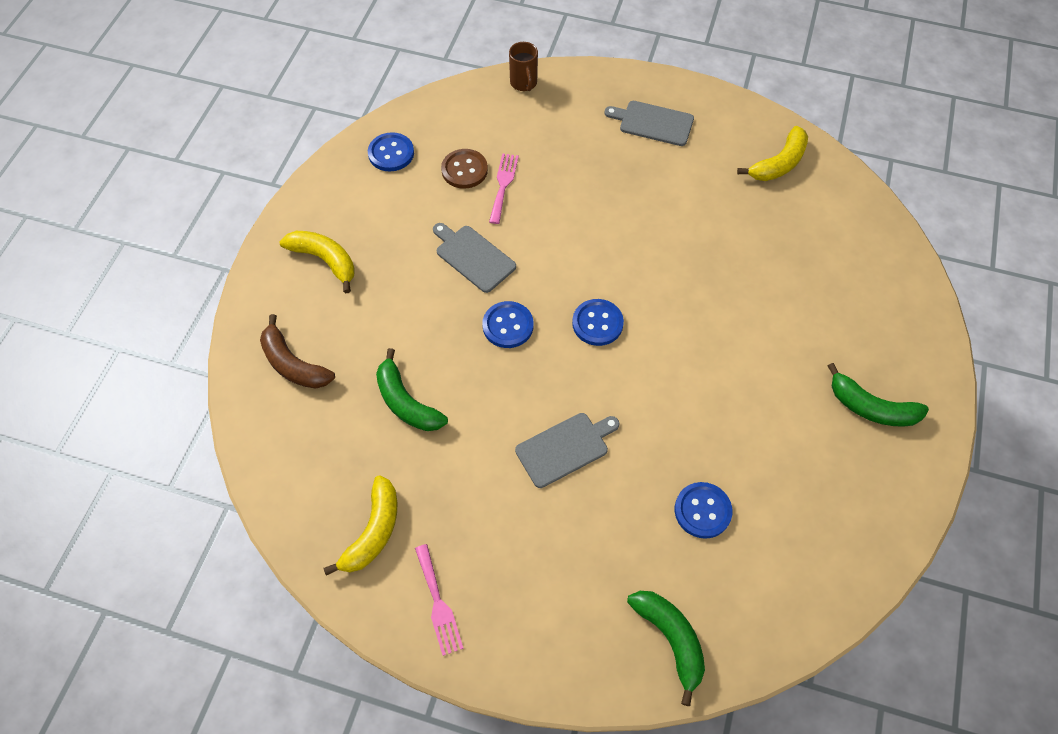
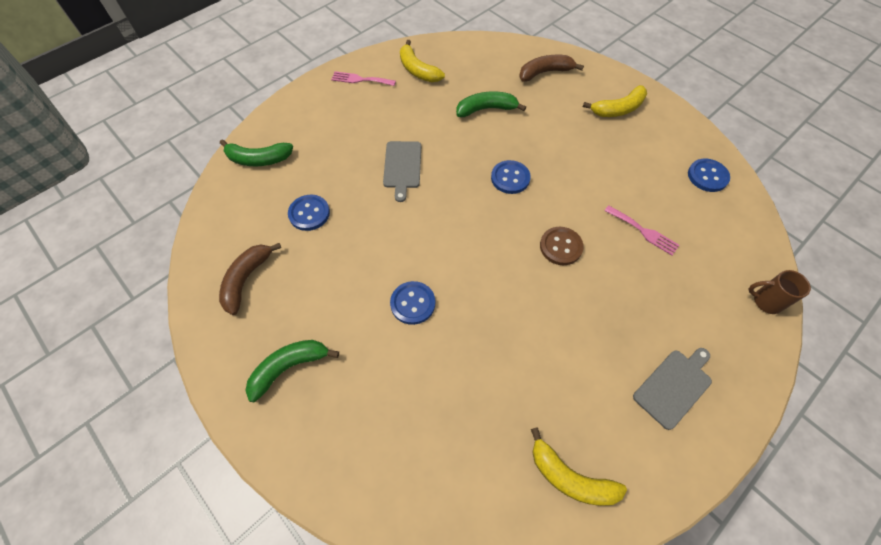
camera: 120 degrees right, 0 degrees up
(464, 170) = (671, 213): brown button -> brown button (560, 247)
(473, 257) = (580, 184): grey cutting board -> none
(597, 323) = (480, 228): blue button -> blue button (413, 303)
(779, 163) = (570, 477): yellow banana -> yellow banana turned 45 degrees counterclockwise
(827, 517) = (246, 280): none -> brown banana

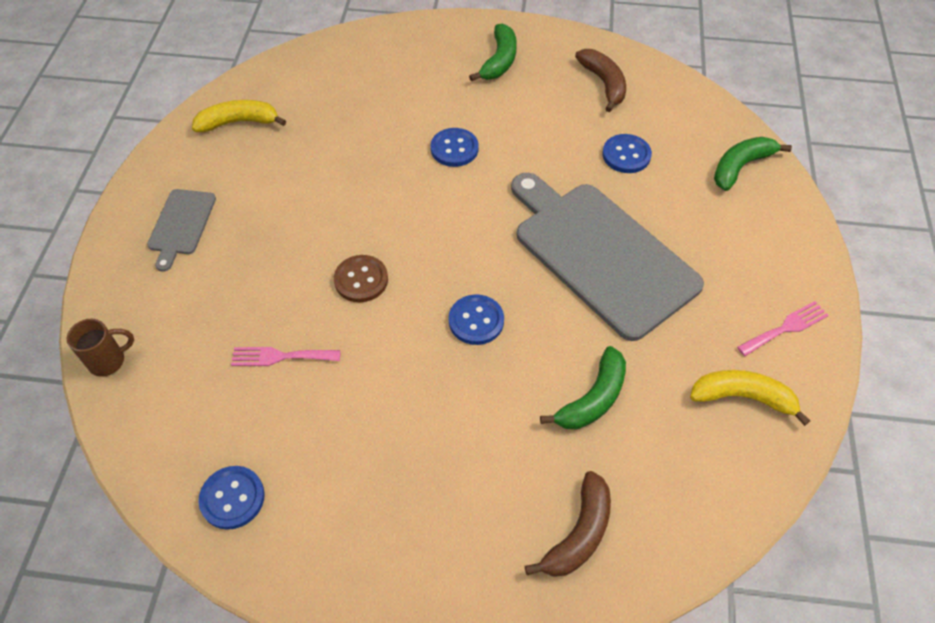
camera: 140 degrees right, 5 degrees down
(402, 167) = (600, 254): grey cutting board -> grey cutting board, size x2.16
(618, 109) = (420, 538): yellow banana -> none

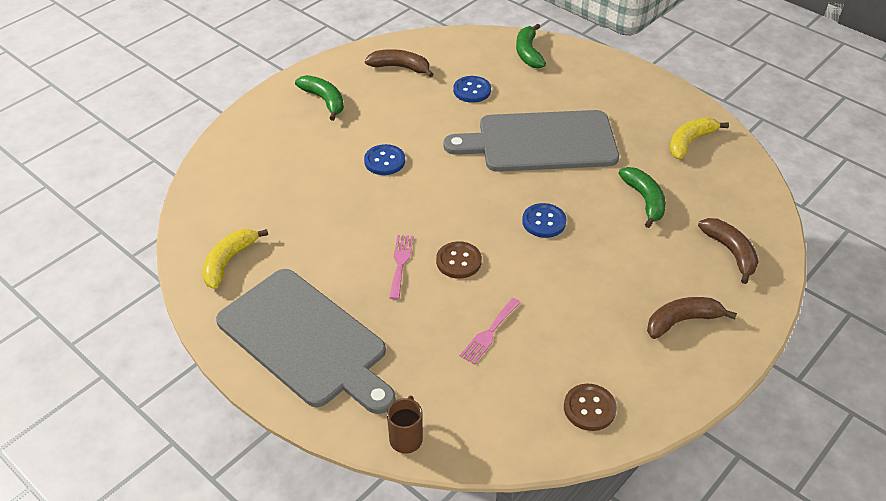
camera: 55 degrees left, 10 degrees down
(181, 225) = (306, 340): grey cutting board -> grey cutting board, size x2.16
(232, 498) = (589, 408): blue button -> brown button
(421, 531) = (682, 321): none -> brown banana
(786, 328) = (657, 101): pink fork -> pink fork (400, 263)

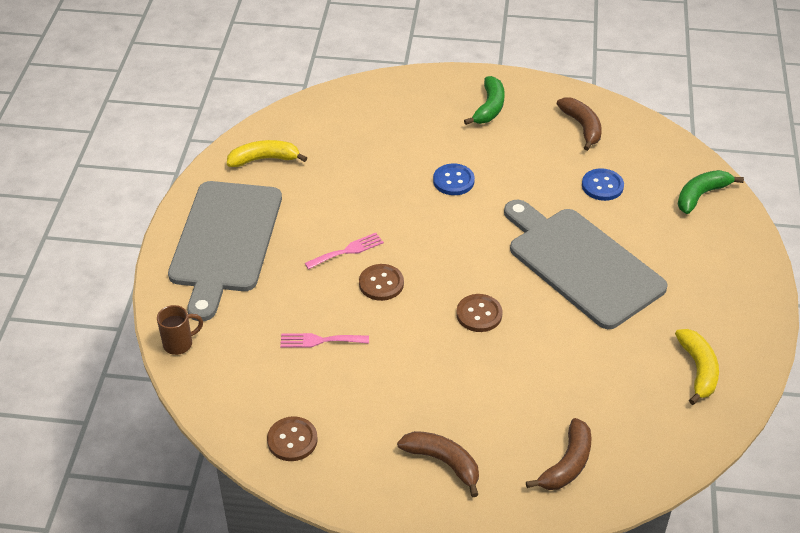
camera: 55 degrees right, 0 degrees up
(544, 222) = (479, 314): blue button -> brown button
(644, 200) = (577, 371): green banana -> none
(690, 142) = (698, 370): yellow banana -> yellow banana turned 75 degrees clockwise

